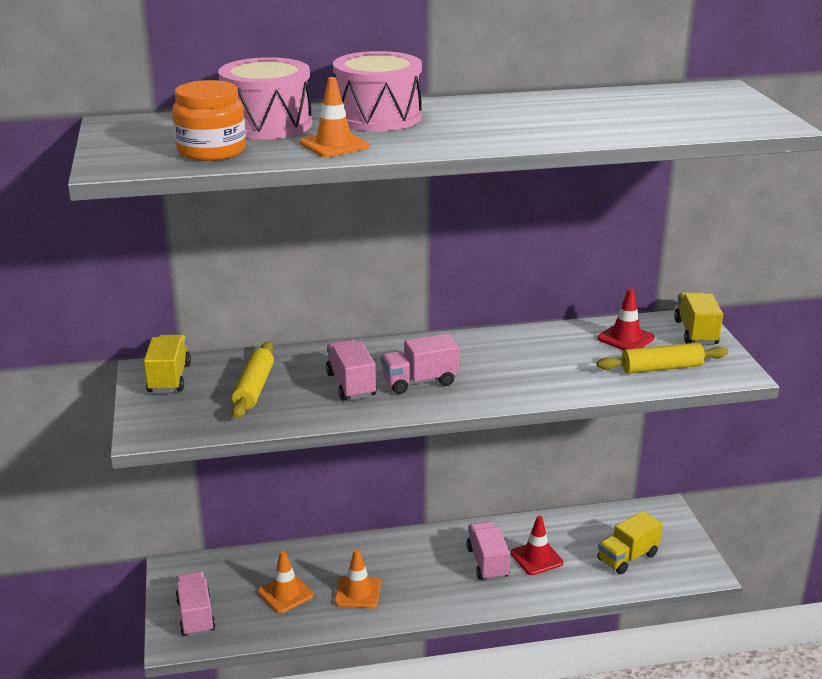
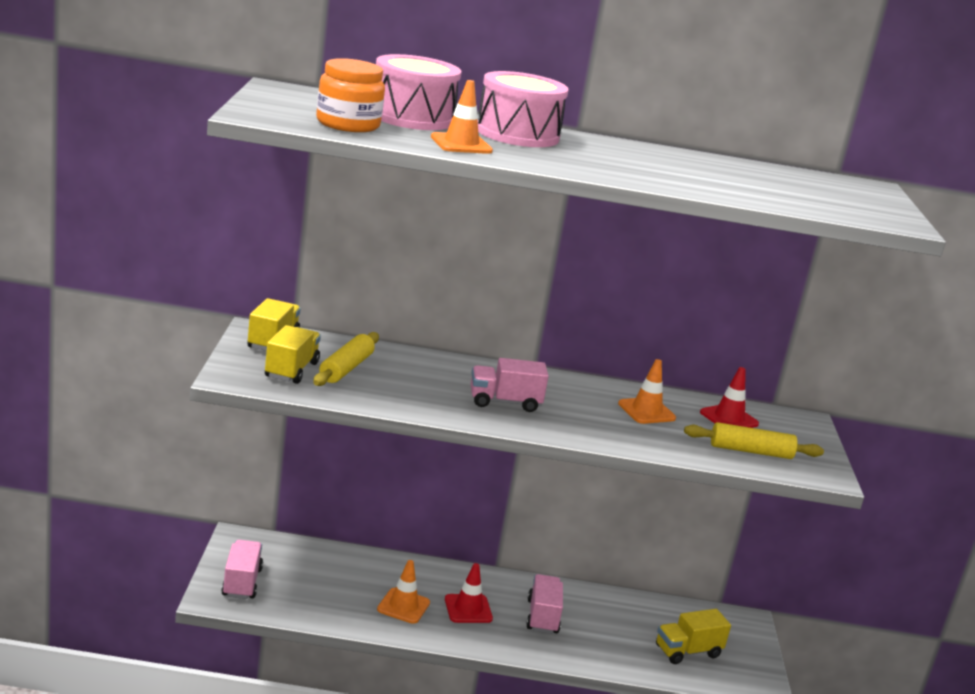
camera: 10 degrees right, 5 degrees down
(285, 594) = (334, 588): orange traffic cone -> orange traffic cone (646, 411)
(351, 385) = (438, 388): pink truck -> none
(536, 558) = (594, 626): red traffic cone -> red traffic cone (468, 609)
(695, 332) = (804, 431): yellow truck -> yellow truck (291, 370)

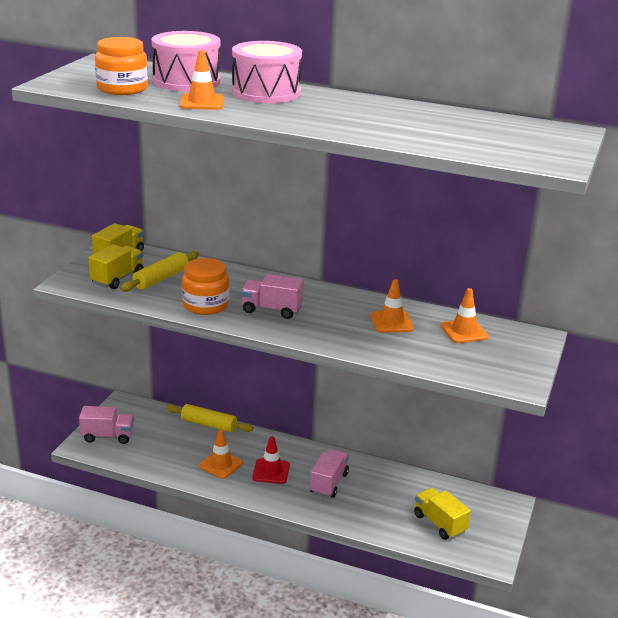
camera: 20 degrees right, 5 degrees up
(241, 582) = (108, 436): pink truck -> pink truck turned 75 degrees clockwise
(423, 399) = (205, 305): none -> orange jar
(688, 651) = (439, 523): yellow truck -> yellow truck turned 60 degrees clockwise
(729, 418) = (464, 331): red traffic cone -> orange traffic cone
(750, 451) = (463, 360): yellow rolling pin -> yellow rolling pin (209, 424)

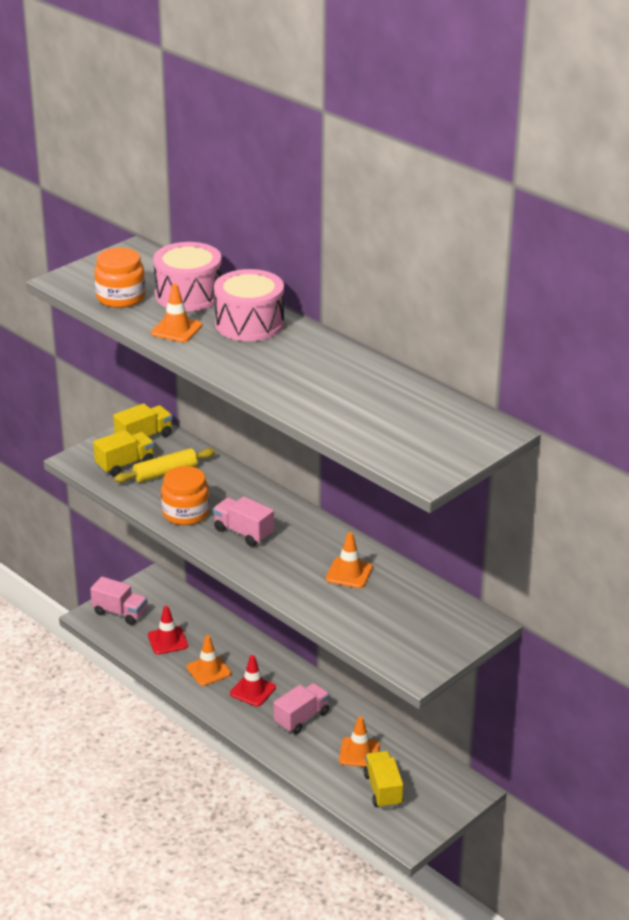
camera: 25 degrees right, 5 degrees up
(167, 449) = (167, 641): none -> red traffic cone
(209, 424) = (223, 624): yellow rolling pin -> none
(464, 331) = (413, 600): orange traffic cone -> orange traffic cone (359, 753)

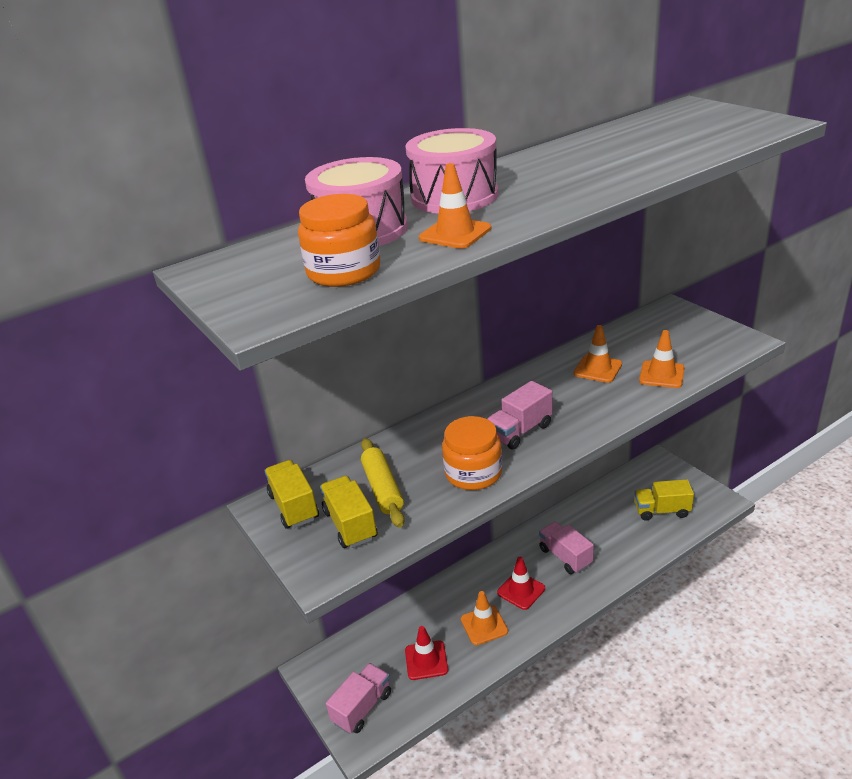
camera: 75 degrees left, 0 degrees up
(359, 753) = (614, 521): orange traffic cone -> orange traffic cone (661, 375)

